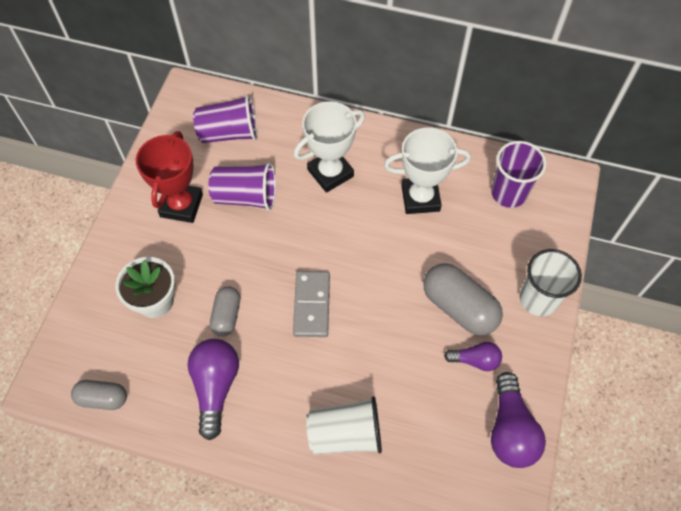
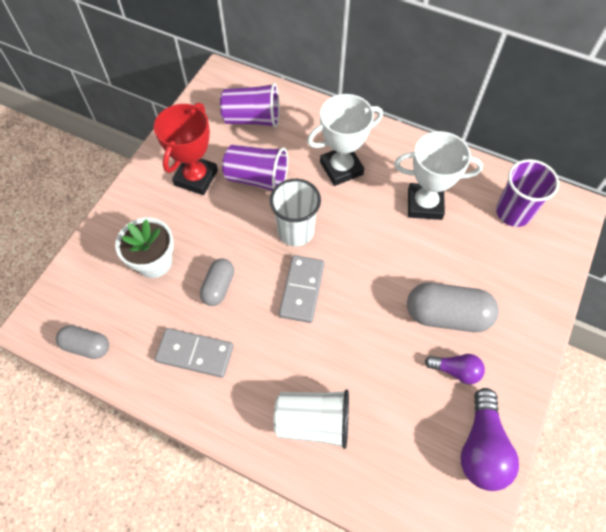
camera: 10 degrees right, 0 degrees up
(215, 387) = (195, 353): purple light bulb -> grey domino
(459, 307) = (447, 315): grey capsule -> grey capsule turned 45 degrees counterclockwise
(538, 299) = (529, 320): white cup -> white cup (296, 231)

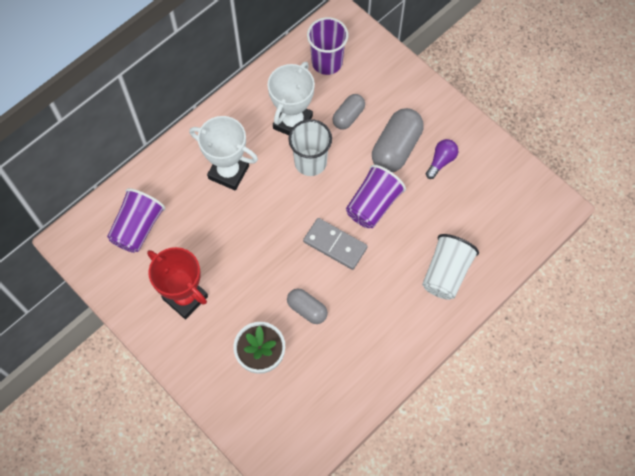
camera: 70 degrees left, 5 degrees up
(86, 346) = (322, 431): grey capsule -> grey capsule (348, 116)
(195, 353) = (361, 344): grey domino -> none
(257, 178) = (209, 245): purple cup -> purple cup (373, 205)
(296, 231) = (277, 231): white cup -> white cup (310, 162)
(341, 168) = (228, 172): white trophy -> white trophy turned 60 degrees counterclockwise
(481, 447) = (500, 169): purple light bulb -> none

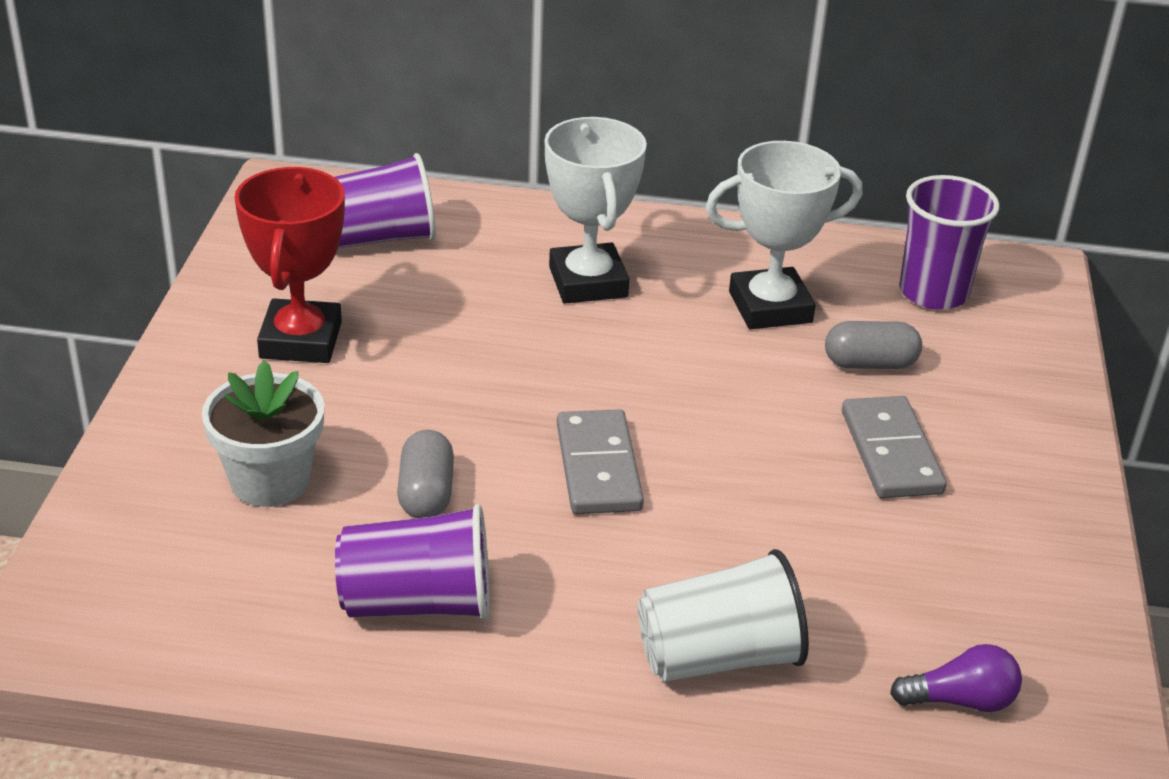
camera: 50 degrees right, 30 degrees down
(310, 162) = (723, 361): white cup -> none
(373, 205) = (739, 478): purple cup -> purple cup (418, 603)
(396, 148) = (891, 452): grey capsule -> grey domino
(441, 161) = (947, 526): purple light bulb -> purple light bulb (960, 700)

